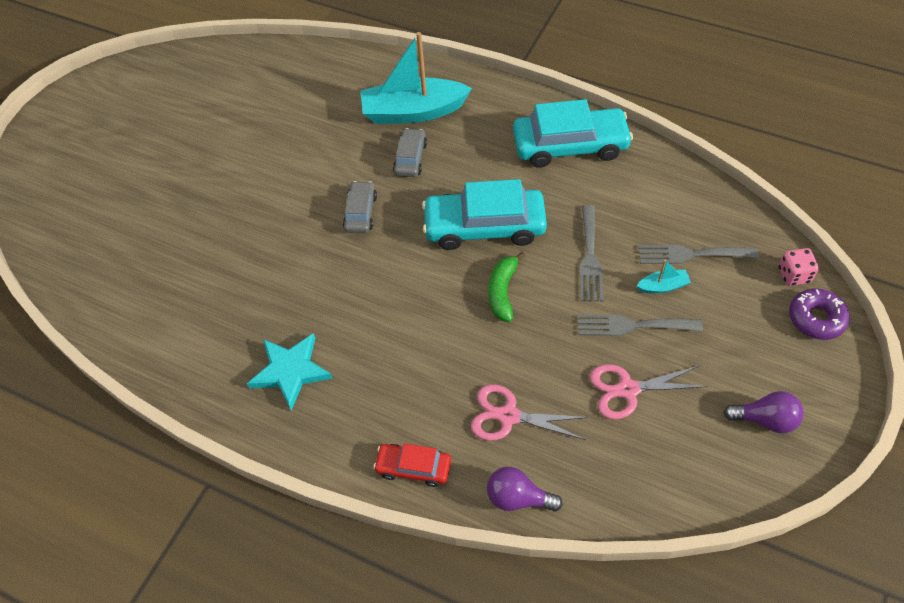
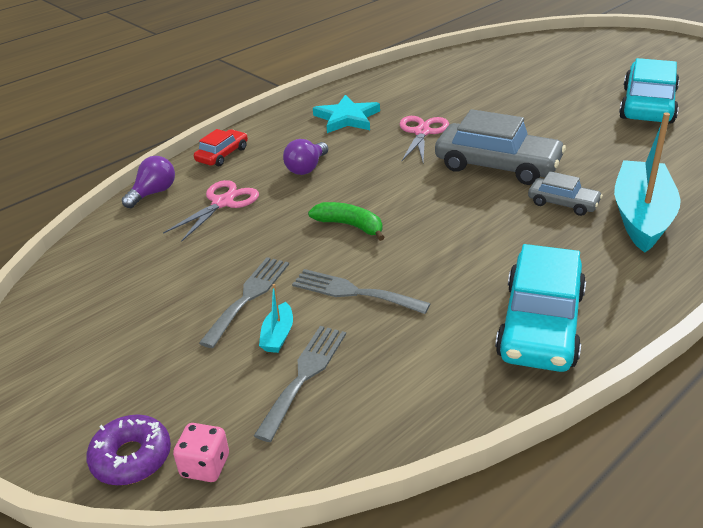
camera: 110 degrees right, 20 degrees down
(360, 212) = (497, 165): grey car -> grey car, size x1.92
(484, 226) = (439, 231): turquoise car -> turquoise car (648, 105)
(627, 390) = (185, 272): pink scissors -> pink scissors (422, 132)
(765, 420) = (69, 354): purple light bulb -> purple light bulb (306, 168)

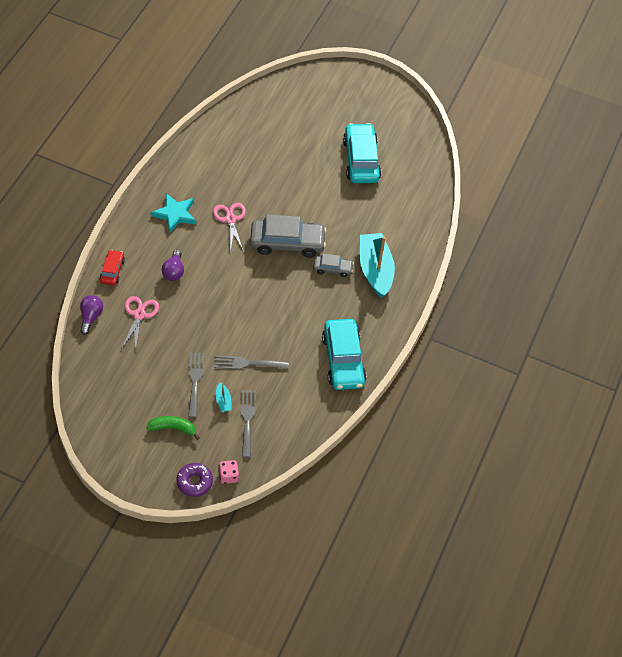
camera: 30 degrees left, 20 degrees up
(350, 225) = (223, 315): green banana -> green banana (173, 428)

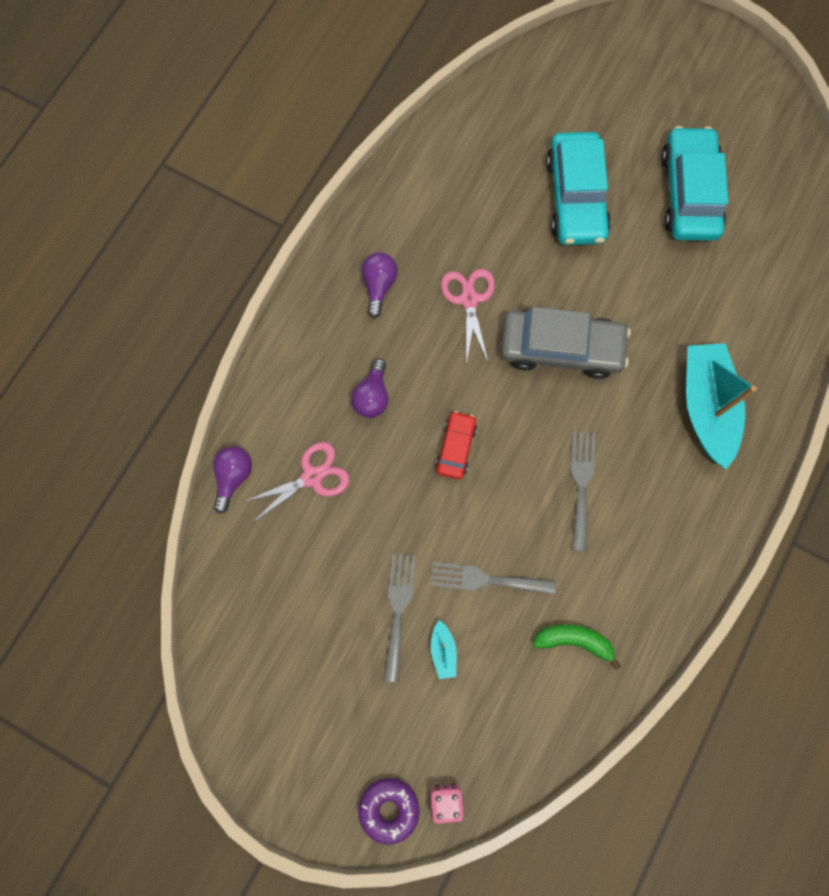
camera: 10 degrees right, 20 degrees up
(112, 271) = (272, 390): red car -> red car (456, 447)
(139, 315) = (312, 476): pink scissors -> pink scissors turned 45 degrees clockwise
(173, 428) = (358, 700): green banana -> green banana (574, 640)
(175, 214) = (379, 286): turquoise star -> purple light bulb
(247, 420) = (482, 690): grey fork -> grey fork (581, 484)
(332, 269) = (634, 401): grey car -> none
(343, 360) = (646, 580): turquoise car -> turquoise car (575, 197)

